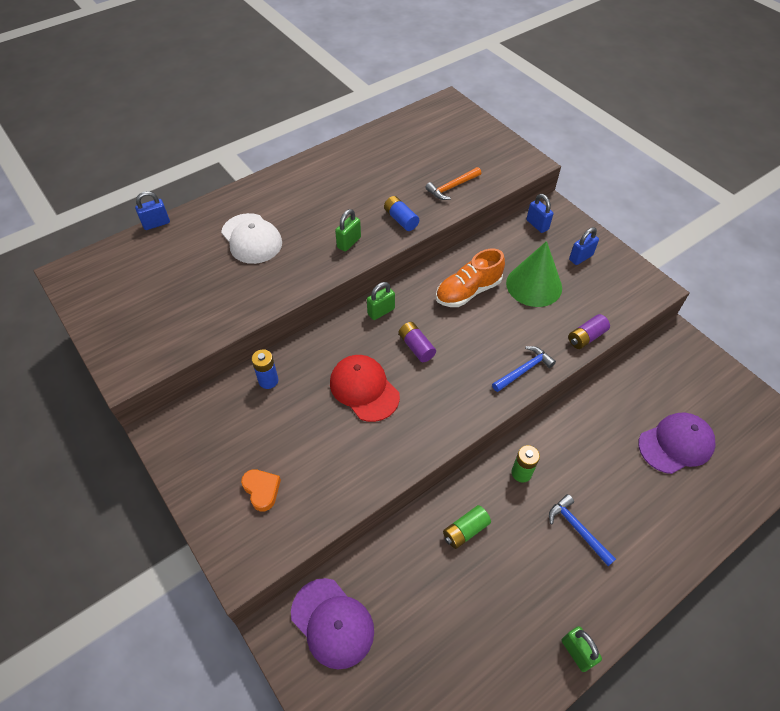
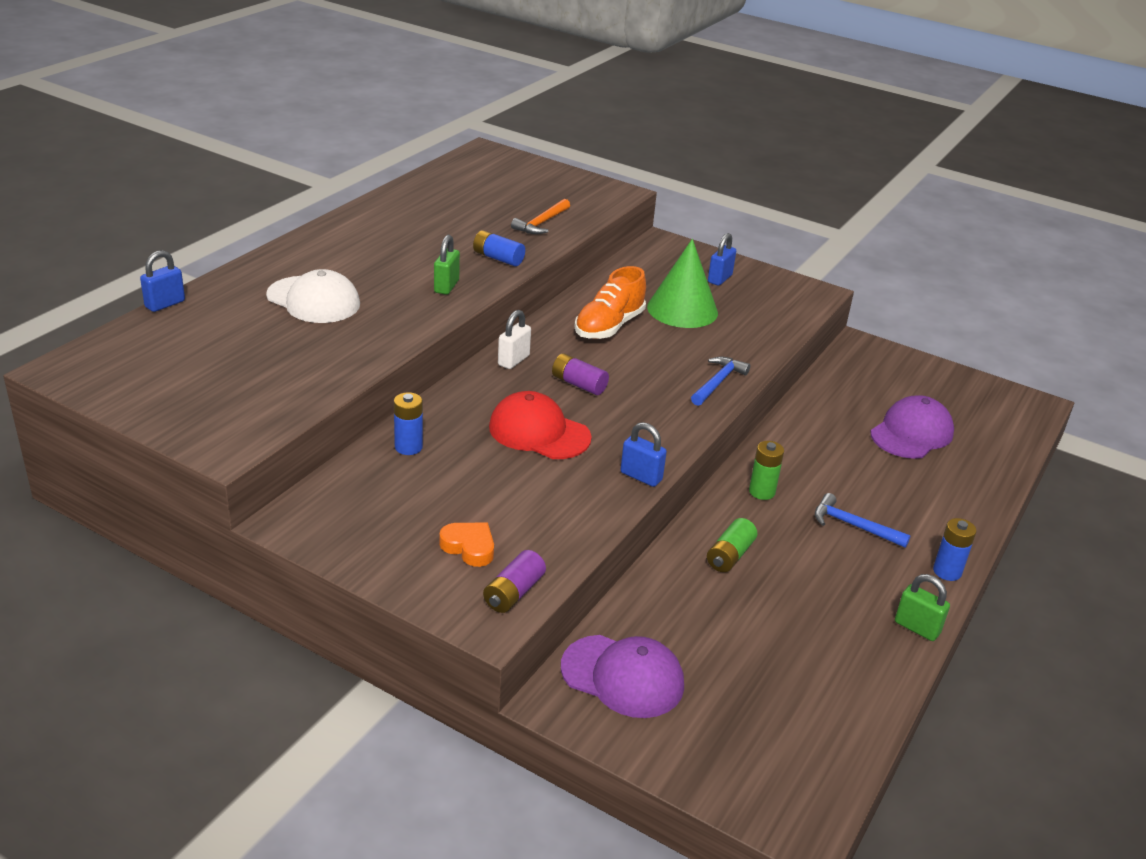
camera: 25 degrees left, 20 degrees down
(381, 311) = (513, 360): green padlock -> white padlock
(537, 225) = (652, 258): blue padlock -> blue padlock (641, 476)
(586, 337) = (769, 343): purple battery -> purple battery (513, 593)
(632, 601) = (947, 571): none -> blue battery

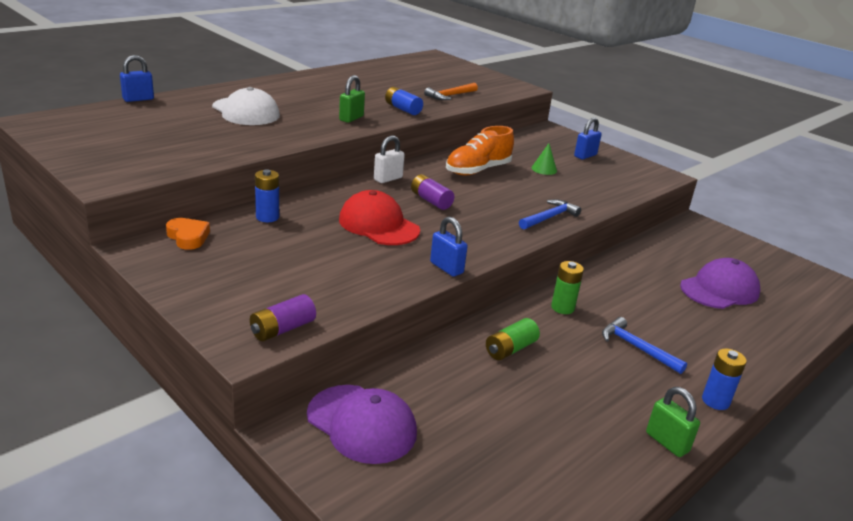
camera: 15 degrees right, 5 degrees down
(469, 547) = (268, 290): orange heart -> orange heart (188, 237)
(682, 309) = (544, 169): green cone -> green cone, size x0.44

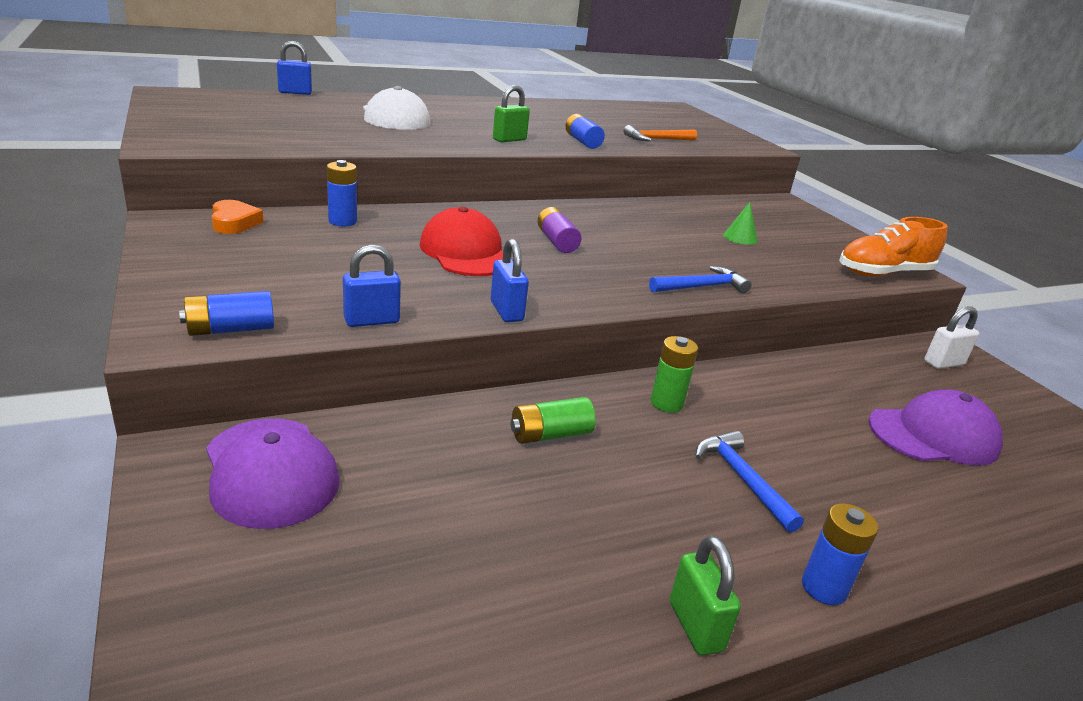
camera: 20 degrees right, 0 degrees up
(282, 329) = (230, 329): purple battery -> blue battery
(388, 179) = (524, 212): white padlock -> white padlock (943, 363)
(477, 170) = (648, 224): orange shoe -> orange shoe (883, 273)
(585, 156) = (811, 234): blue padlock -> blue padlock (371, 321)

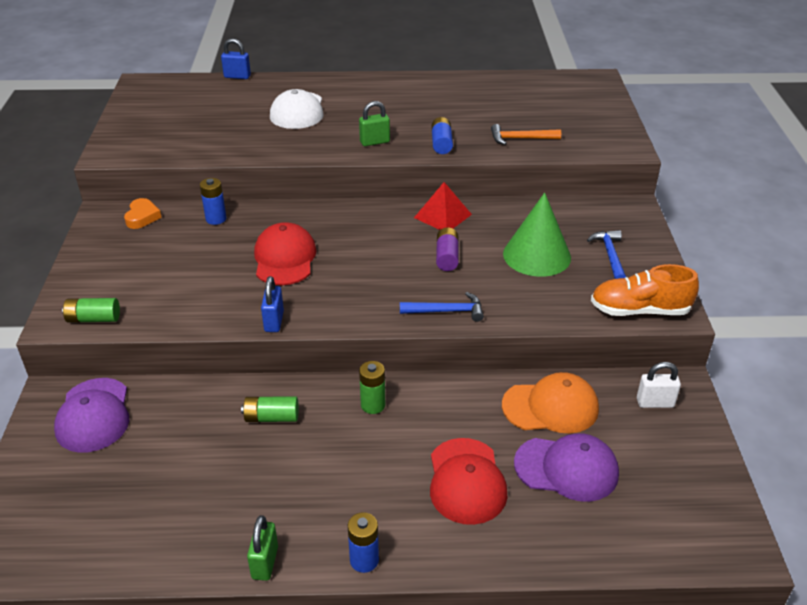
camera: 25 degrees right, 10 degrees up
(230, 329) = (93, 319): blue battery -> green battery
(371, 321) = (179, 320): blue padlock -> none
(556, 242) = (365, 251): purple battery -> purple battery (447, 257)
(612, 211) = (442, 216): none -> red pyramid
(740, 237) = (537, 255): green cone -> green cone, size x2.25
(742, 479) = (377, 475): blue hammer -> blue hammer (610, 255)
(848, 467) = (466, 481): none -> red cap
(855, 379) = (550, 407): none -> orange cap

